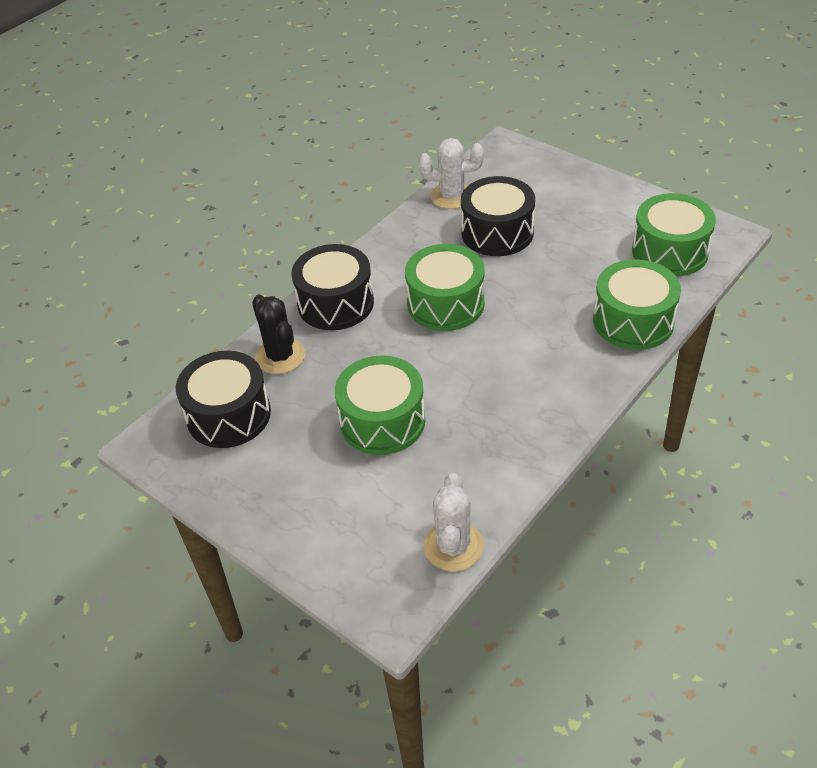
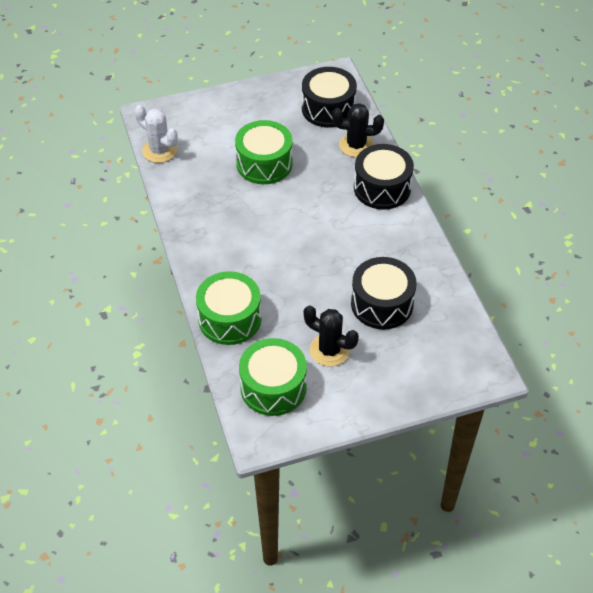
camera: 120 degrees right, 5 degrees up
(445, 303) = (333, 238): green drum -> none
(452, 196) = (448, 303): white cactus -> none
(588, 238) = (329, 350): none -> black cactus

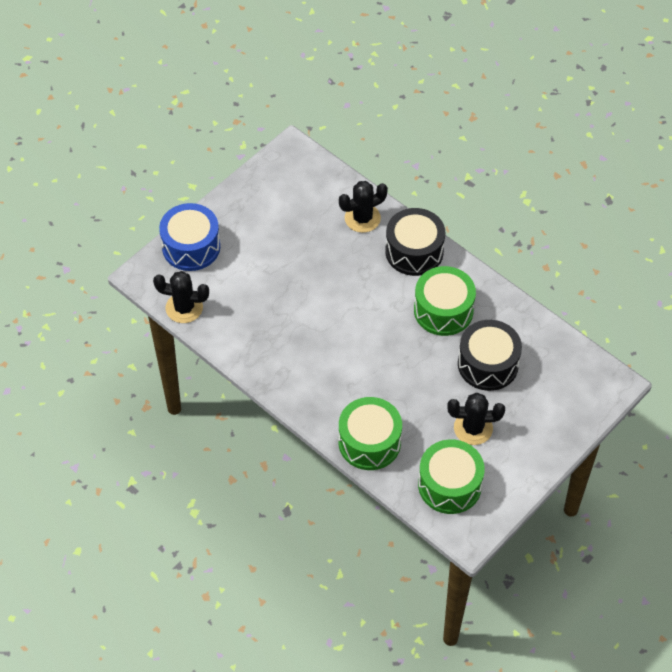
camera: 30 degrees left, 5 degrees up
(159, 151) = (184, 308): white cactus -> black cactus
(200, 110) = (191, 247): none -> blue drum
(264, 163) = (292, 276): green drum -> green drum (443, 310)
(328, 109) = (310, 191): black drum -> none

